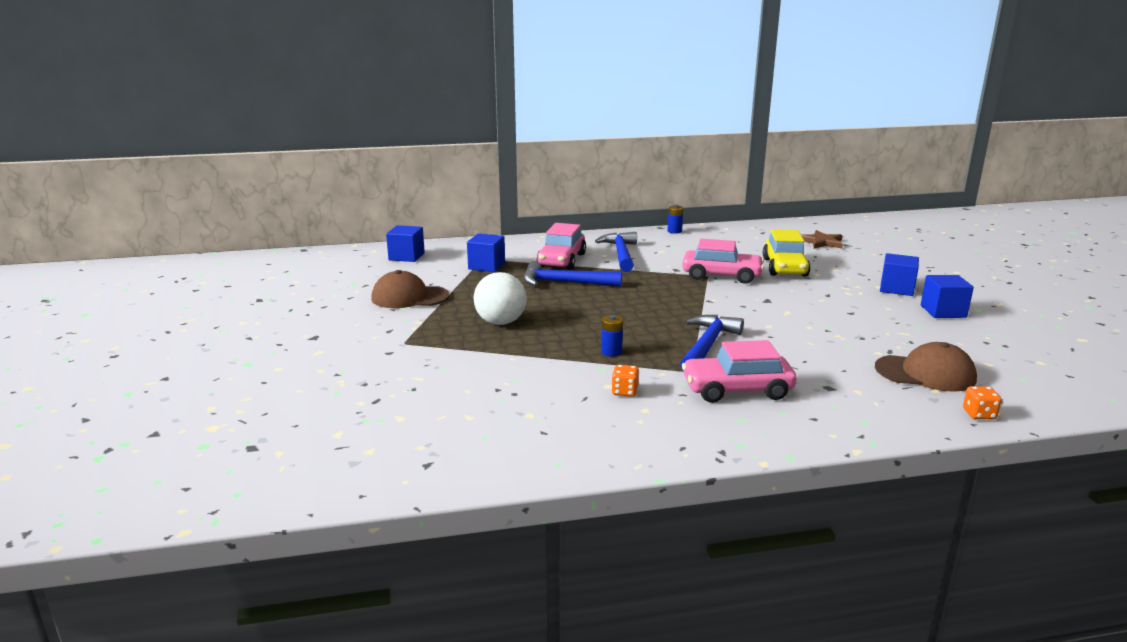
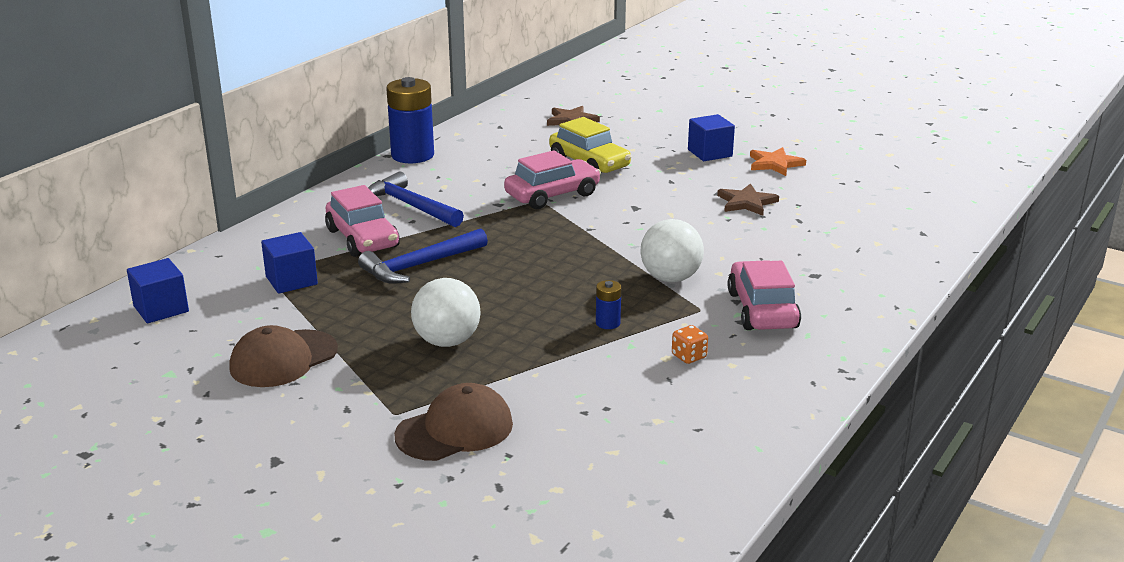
camera: 45 degrees left, 5 degrees up
(674, 231) = (412, 155): blue battery -> blue battery, size x2.25
(707, 346) = (670, 278): blue hammer -> white ball
(737, 390) = (762, 310): pink car -> pink car turned 135 degrees clockwise
(864, 325) = (746, 202): none -> brown star
(925, 373) = (851, 231): brown cap -> brown cap (455, 430)
(943, 311) = (775, 164): blue cube -> orange star
(979, 414) = (929, 251): orange dice -> none

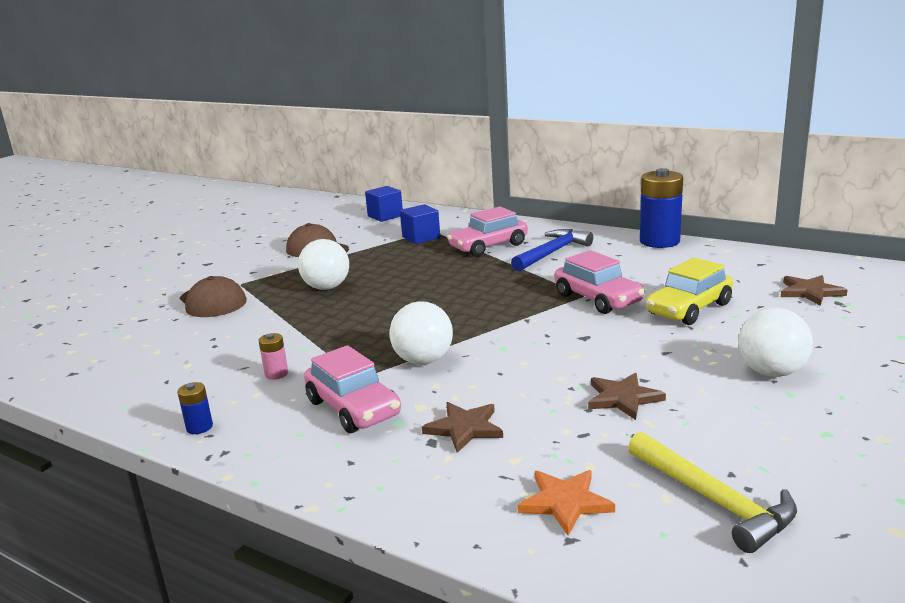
camera: 90 degrees right, 5 degrees down
(420, 265) = (445, 267): blue hammer -> none
(608, 323) = (342, 338): blue battery -> blue battery (199, 427)
(689, 356) = (276, 374): orange dice -> pink battery
(710, 153) = (771, 372): blue cube -> white ball
(762, 310) = (353, 408): pink car -> pink car turned 60 degrees clockwise
(775, 164) = (766, 418): orange star -> orange star (565, 502)
(794, 261) = (464, 428): none -> brown star
(872, 190) = (713, 500): none -> yellow hammer

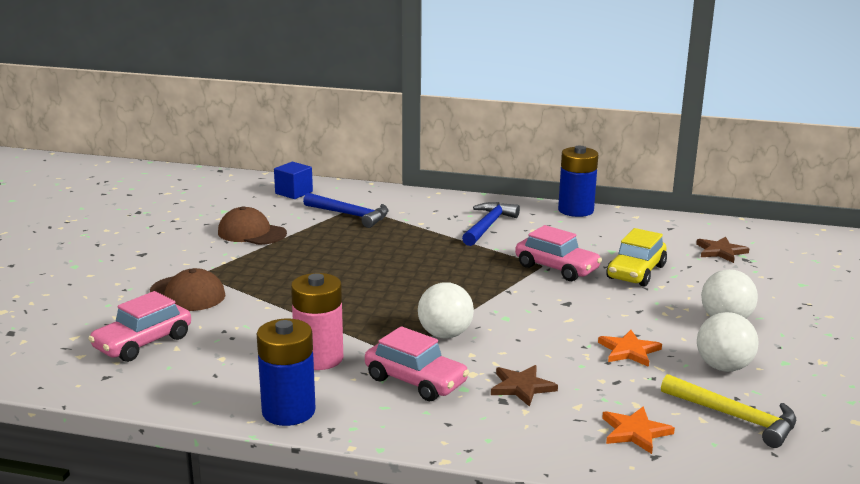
camera: 20 degrees left, 0 degrees up
(199, 427) = (288, 411): blue battery -> blue battery, size x2.25
(276, 374) = (319, 358): pink battery -> pink battery, size x2.25
(327, 287) = (296, 272): white ball -> white ball (723, 367)
(421, 237) = (350, 215): blue cube -> blue hammer
(488, 246) = (424, 222): pink car -> pink car (143, 343)
(623, 398) = (629, 351): brown star -> orange star

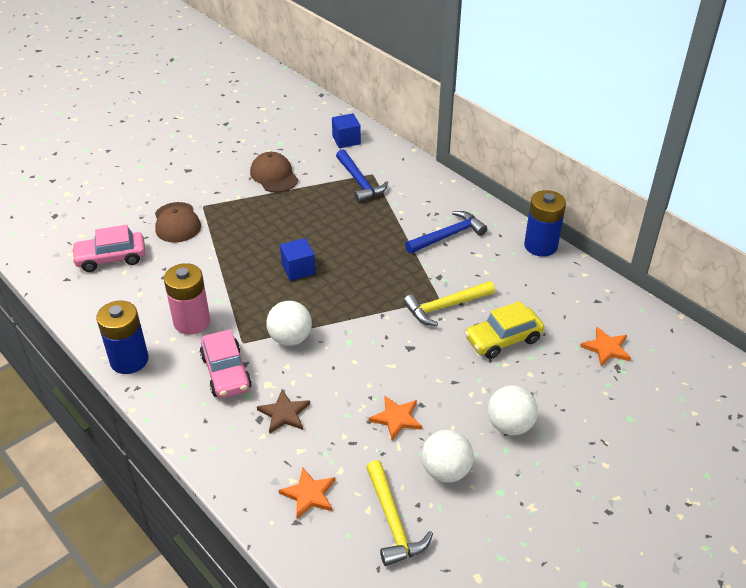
camera: 35 degrees right, 20 degrees up
(378, 287) = (298, 269): none -> blue cube
(556, 268) = (446, 306): pink car -> yellow hammer
(720, 251) = (606, 348): brown star -> orange star

